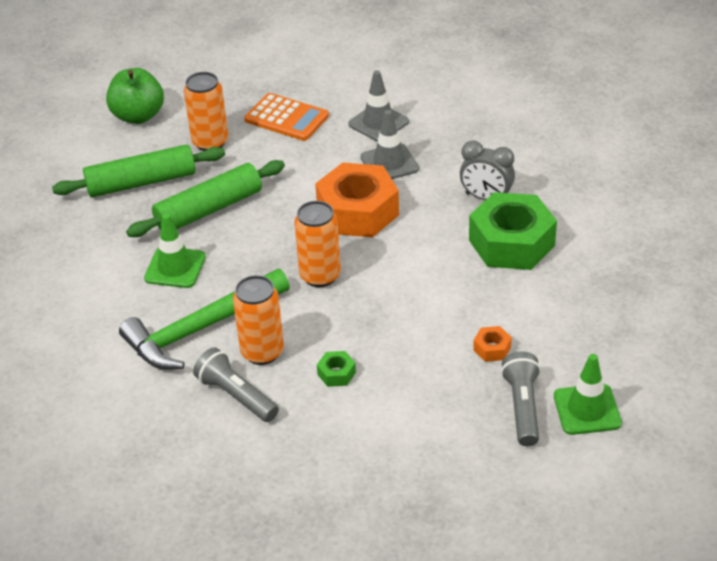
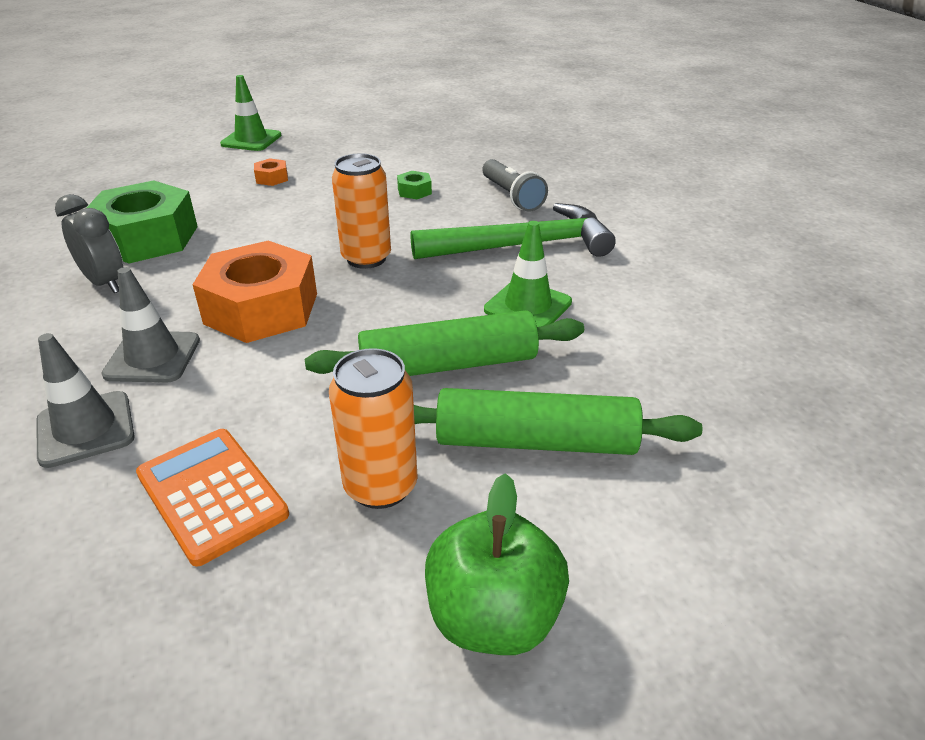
camera: 160 degrees left, 5 degrees down
(262, 352) = (470, 217): orange can -> none
(522, 407) = (293, 149): grey flashlight -> none

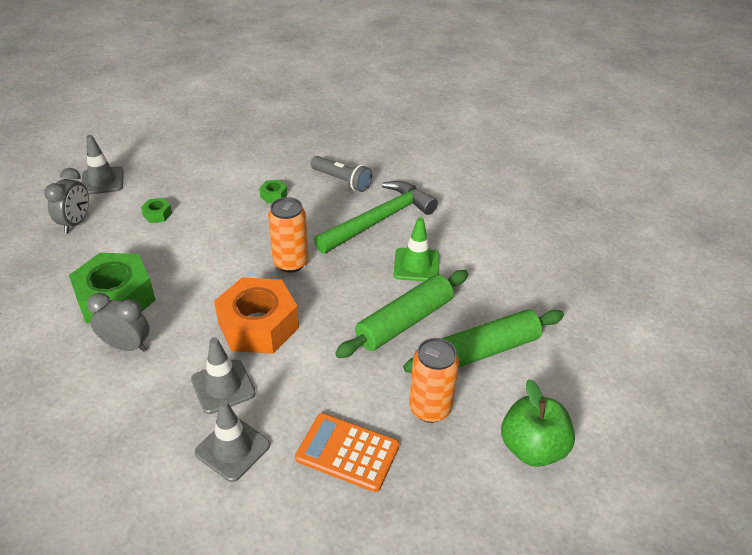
camera: 30 degrees left, 5 degrees up
(187, 166) = (75, 223): none -> grey clock
(251, 140) = (102, 181): green traffic cone -> grey traffic cone
(272, 178) = (157, 214): orange nut -> green nut

